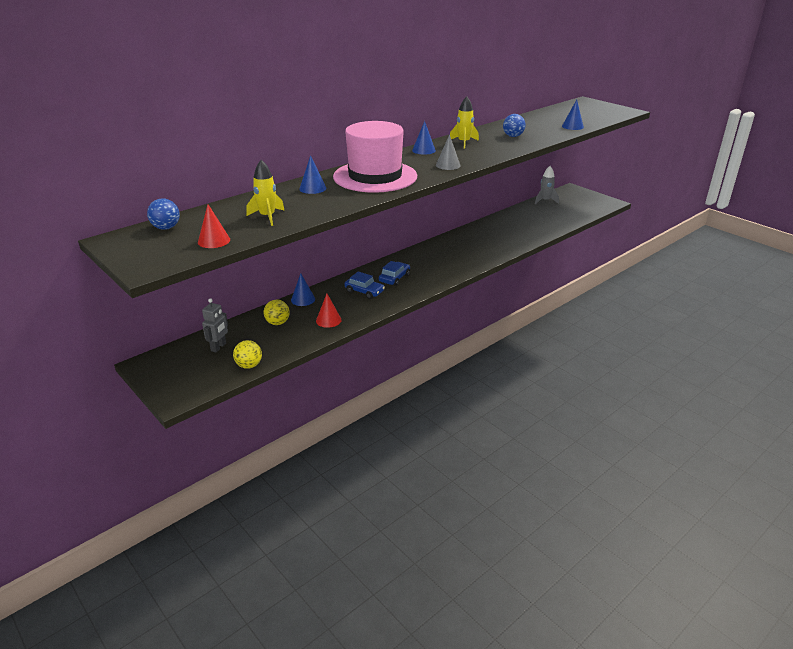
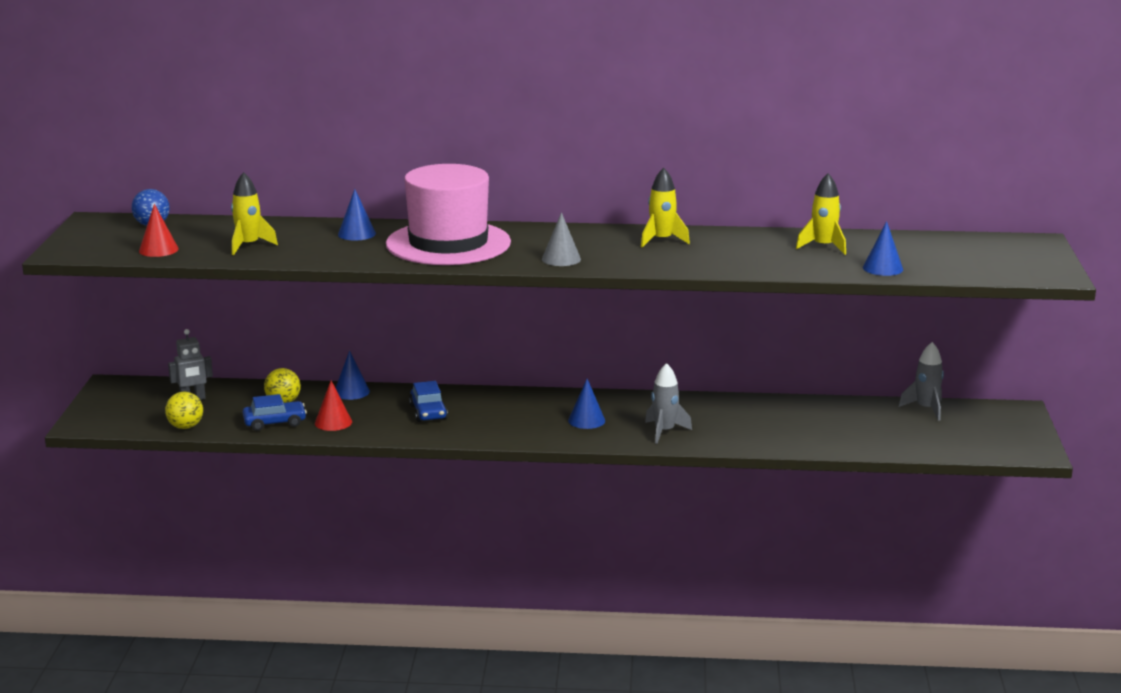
camera: 45 degrees right, 10 degrees down
(394, 278) = (491, 413): blue car -> blue car (275, 422)
(423, 150) = (585, 233): blue cone -> blue cone (586, 420)
(482, 252) = (664, 431): none -> grey rocket
(513, 136) = (752, 253): blue ball -> none
(529, 125) = (823, 247): none -> yellow rocket

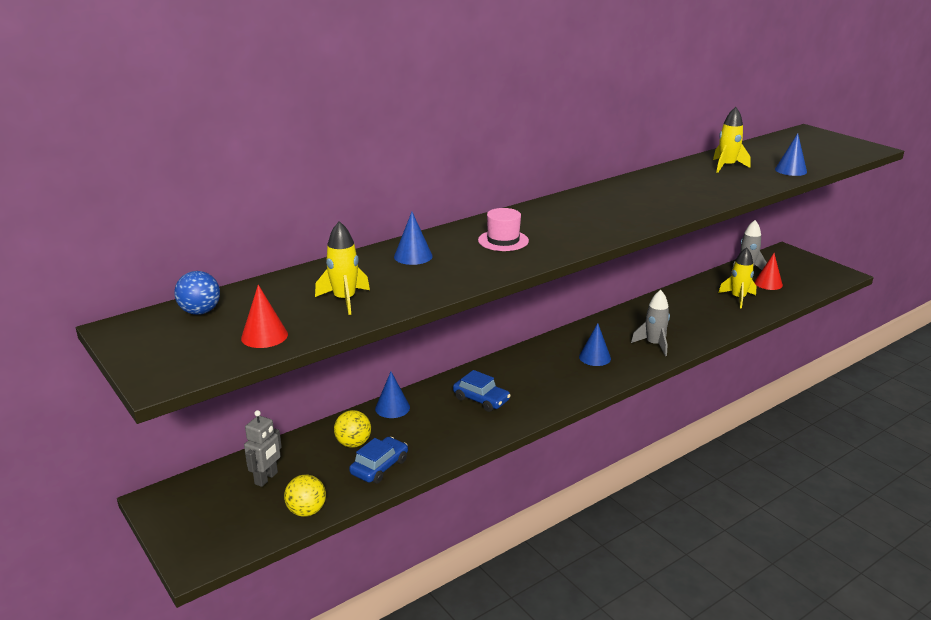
camera: 40 degrees left, 5 degrees up
(333, 422) = (426, 443): red cone -> red cone (768, 283)
(448, 243) = (503, 240): pink hat -> pink hat, size x0.42
(561, 259) = (609, 226): grey cone -> none
(661, 240) = (632, 191): yellow rocket -> yellow rocket (738, 298)

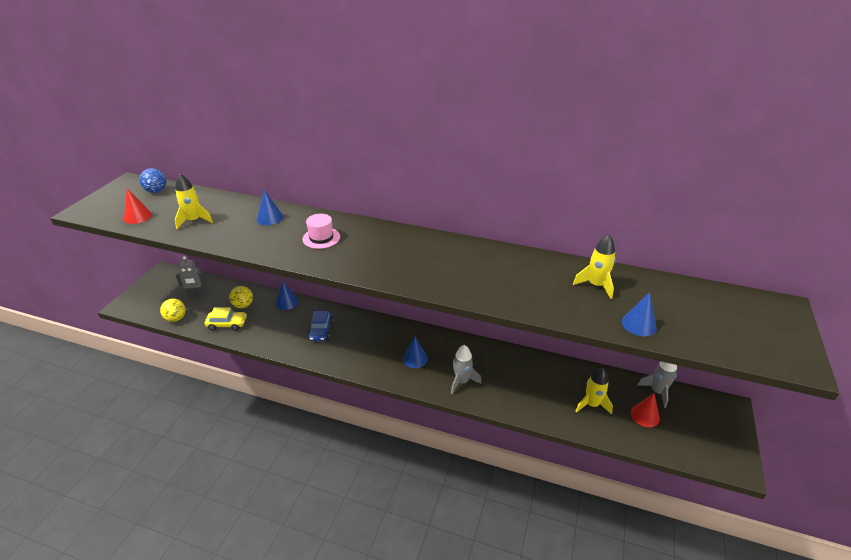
camera: 55 degrees right, 10 degrees up
(379, 467) = (227, 324): blue car -> yellow car

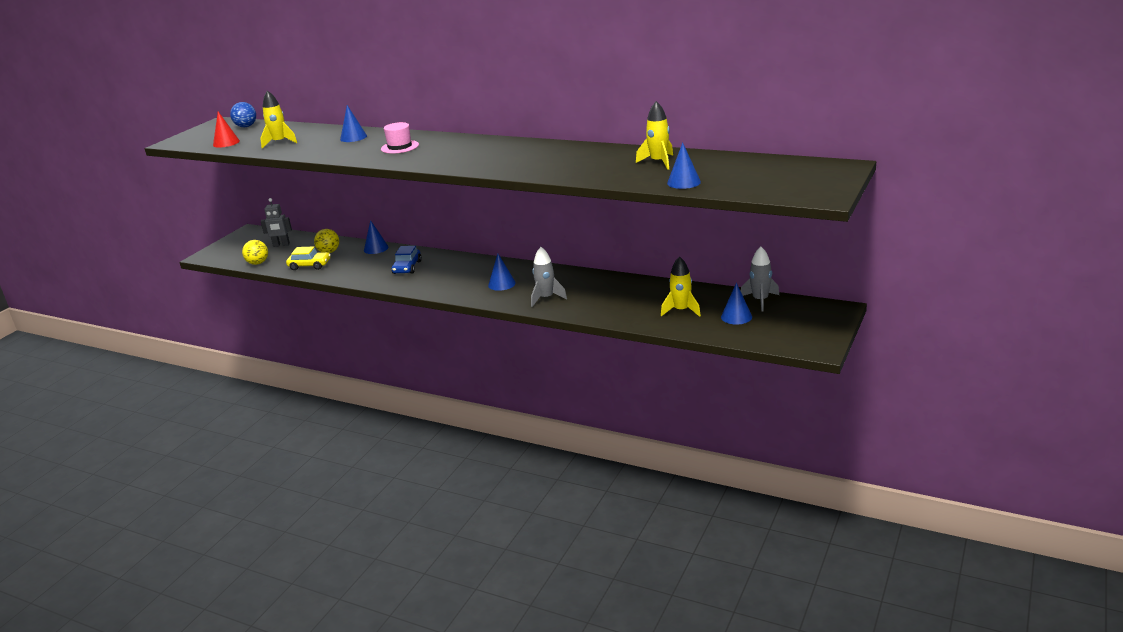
camera: 10 degrees right, 10 degrees down
(645, 415) = (736, 317): red cone -> blue cone

